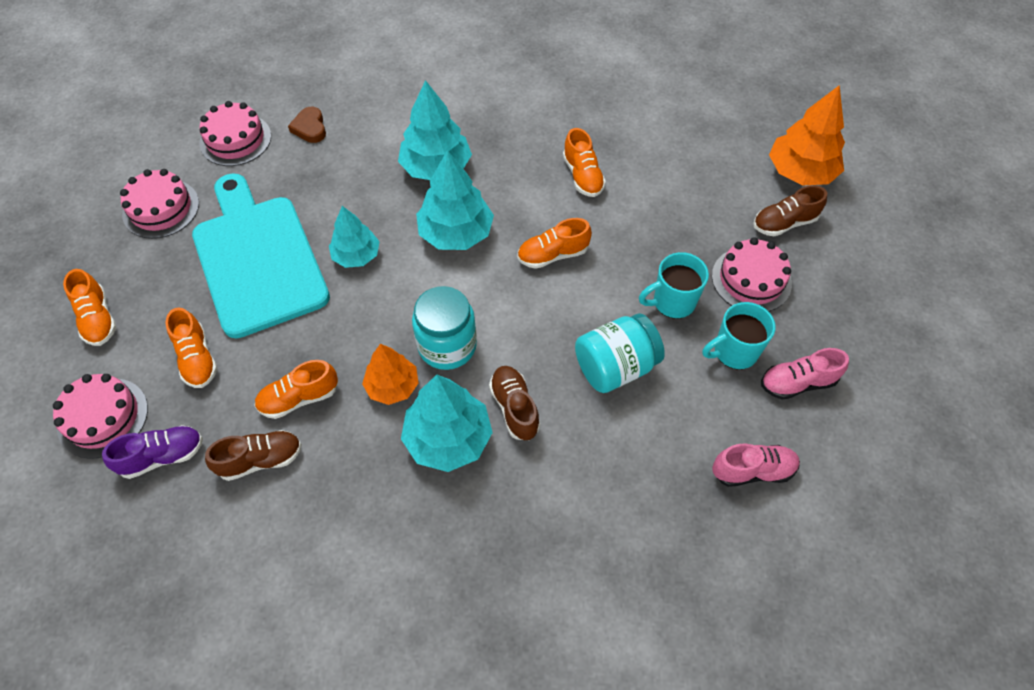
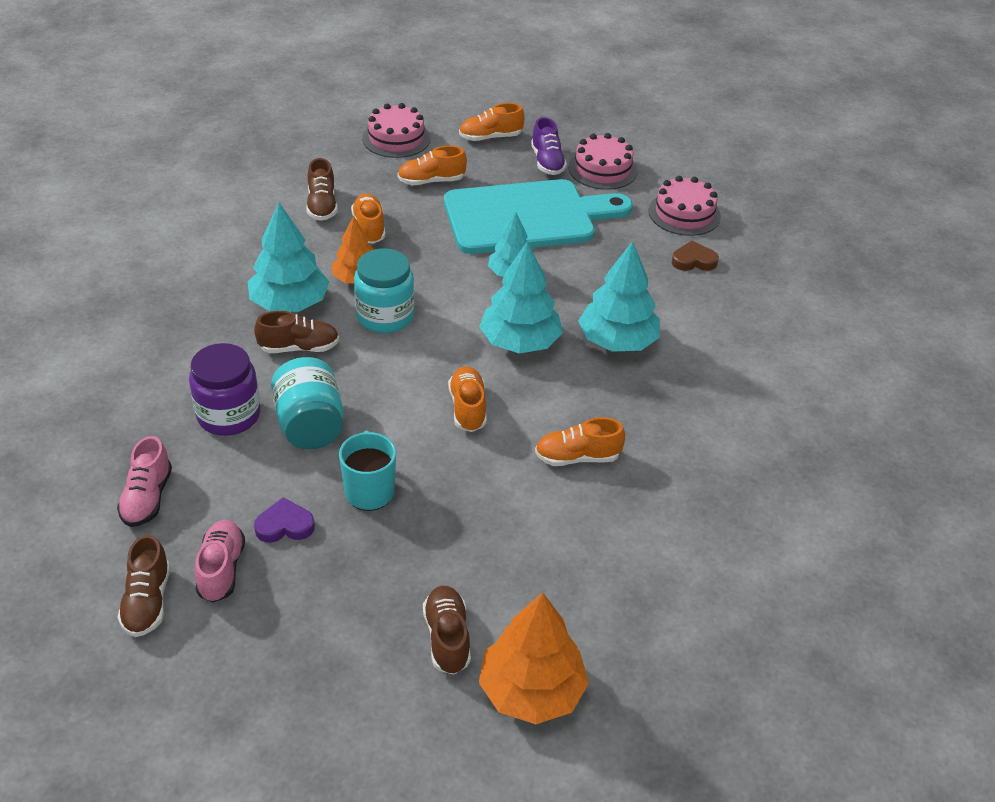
camera: 100 degrees right, 15 degrees down
(162, 456) = (349, 163): purple shoe -> purple shoe (547, 162)
(627, 439) = (229, 415): none -> purple jar
(734, 352) = (284, 525): turquoise mug -> purple heart
(751, 279) = (373, 573): pink cake -> none
(853, 425) = (147, 601): none -> brown shoe

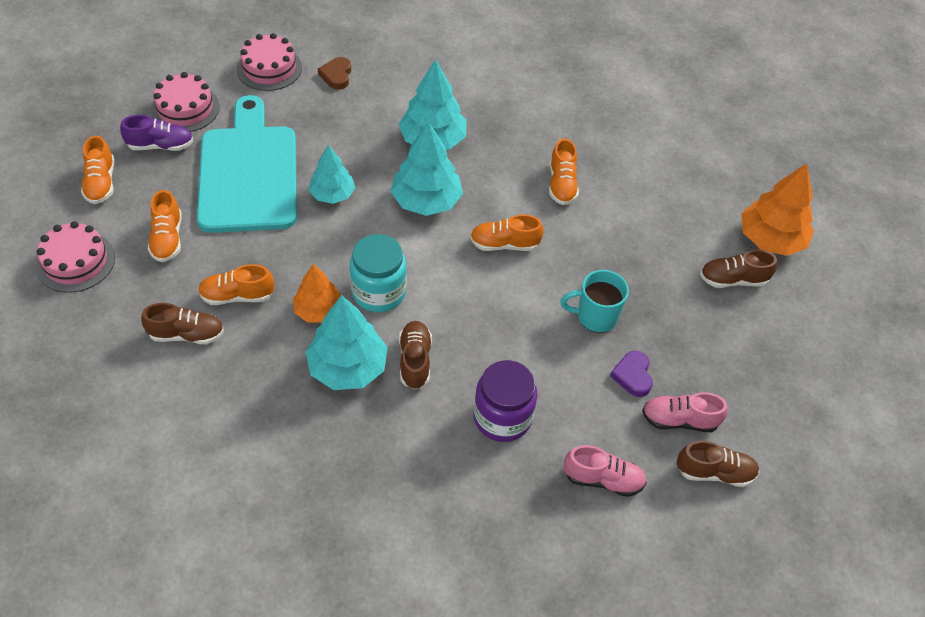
camera: 85 degrees left, 10 degrees up
(310, 425) = (518, 355): turquoise jar -> none

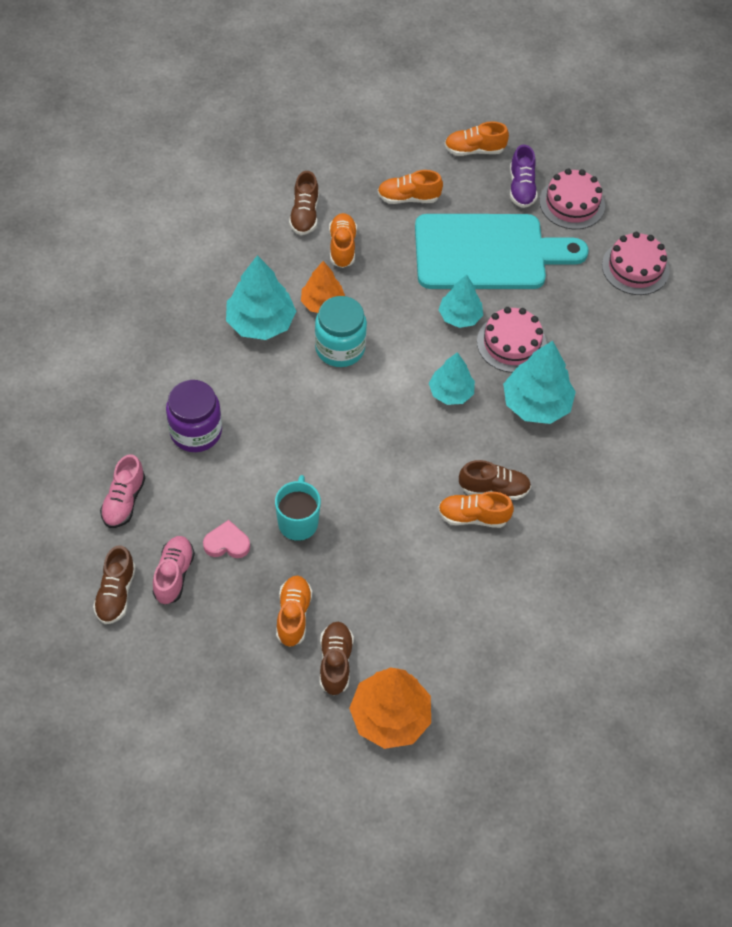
camera: 95 degrees right, 5 degrees up
(75, 261) = (385, 140): pink cake -> pink cake (511, 343)
(336, 75) = (628, 324): brown heart -> none
(415, 361) = (262, 371): brown shoe -> brown shoe (494, 488)
(426, 201) = (451, 392): turquoise tree -> turquoise tree, size x0.65
(504, 244) = (392, 454): orange shoe -> orange shoe (293, 615)
(632, 376) = (227, 543): purple heart -> pink heart

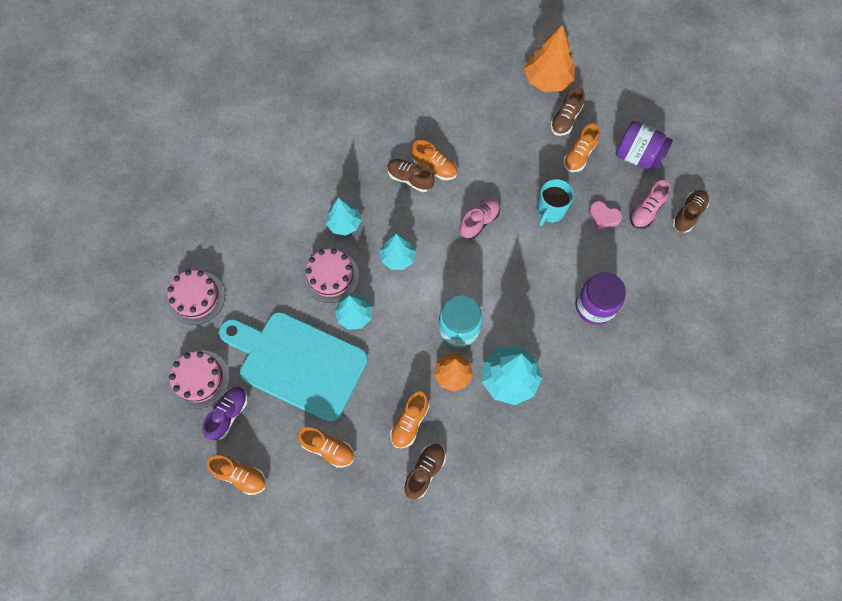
camera: 150 degrees left, 10 degrees up
(124, 501) = (664, 275): pink shoe -> pink shoe (479, 222)
(212, 649) = (637, 156): none -> purple jar
(536, 404) = (344, 223): turquoise tree -> turquoise tree, size x0.65

